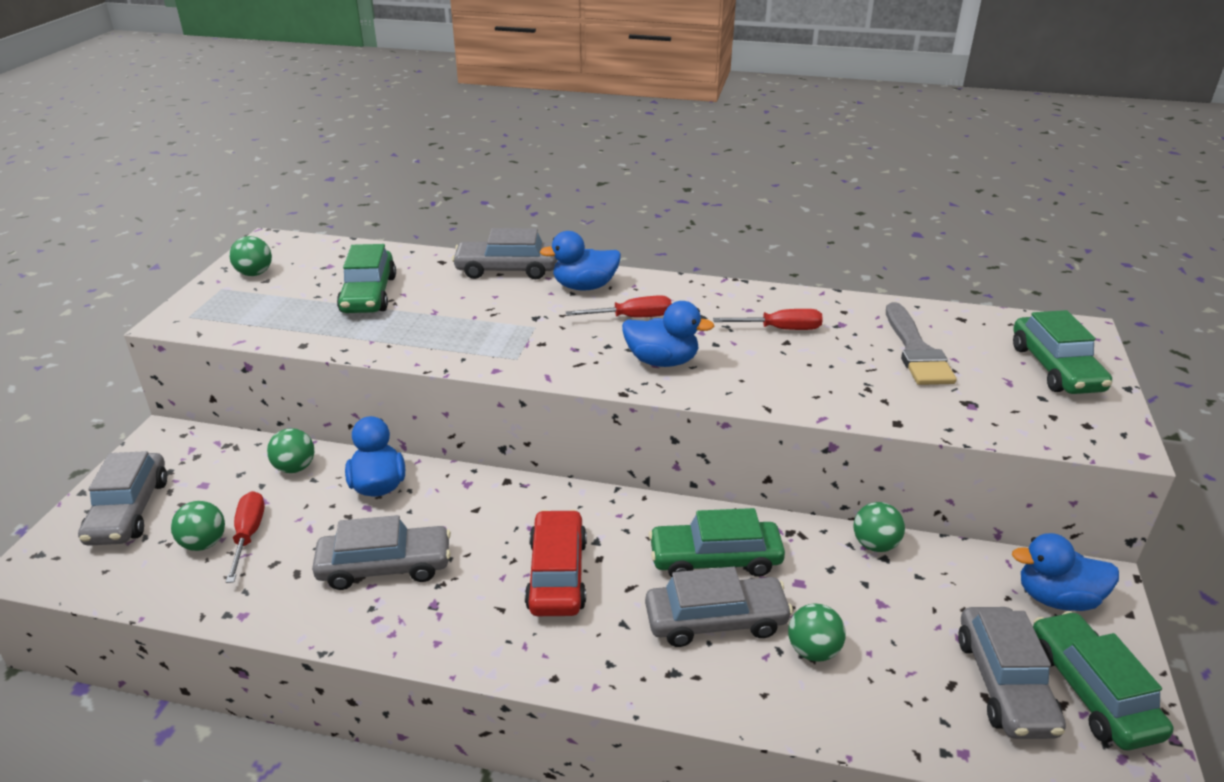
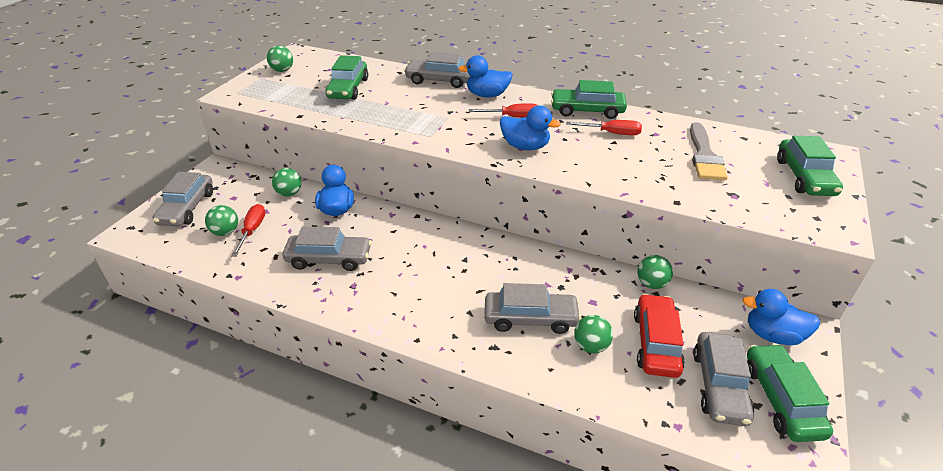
camera: 10 degrees right, 5 degrees up
(557, 574) = (434, 277): red car -> red car (656, 343)
(715, 559) = (540, 280): green car -> green car (587, 110)

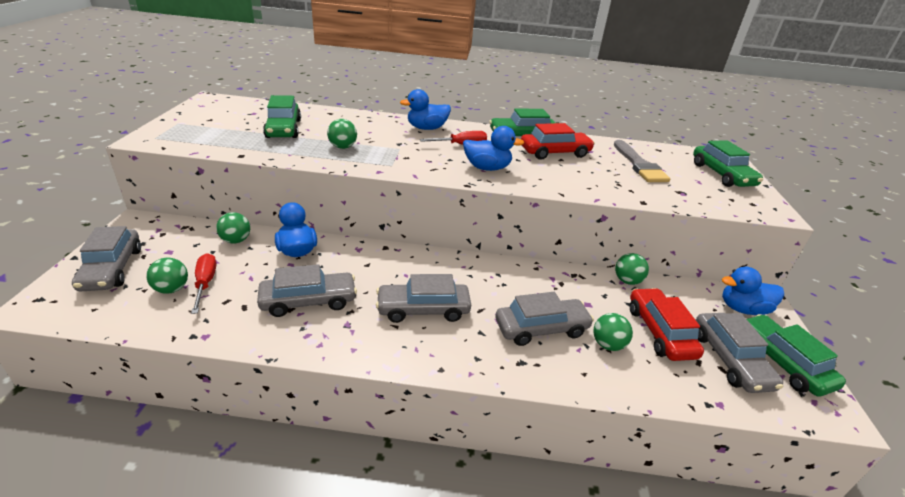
camera: 20 degrees left, 5 degrees down
(282, 70) = (201, 115): green ball -> green ball (343, 147)
(439, 80) = (374, 118): grey car -> grey car (423, 309)
(612, 133) = (555, 153): red screwdriver -> red car

